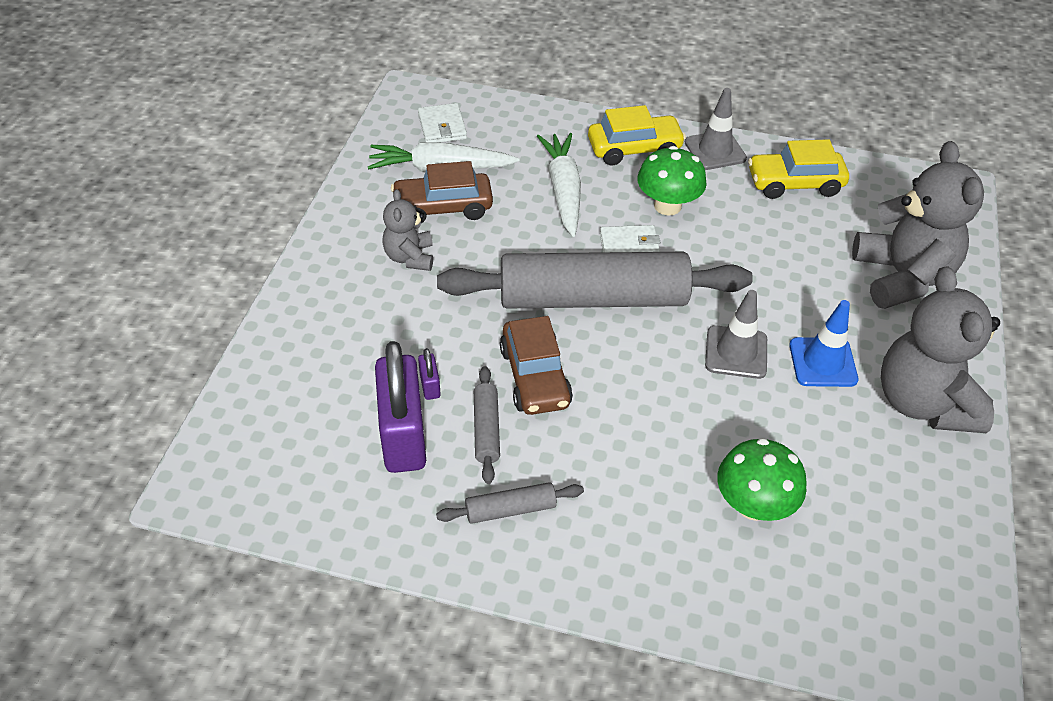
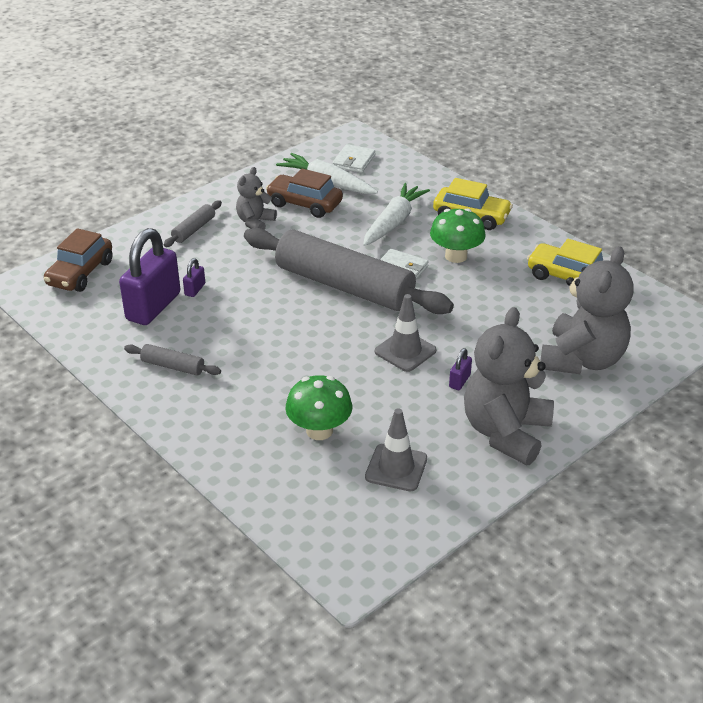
camera: 35 degrees right, 10 degrees down
(486, 429) = (202, 323): grey rolling pin -> grey rolling pin (193, 229)
(535, 377) = (261, 310): brown car -> brown car (80, 273)
(715, 150) = (530, 237): grey traffic cone -> grey traffic cone (396, 468)
(823, 362) = (459, 381): blue traffic cone -> purple padlock

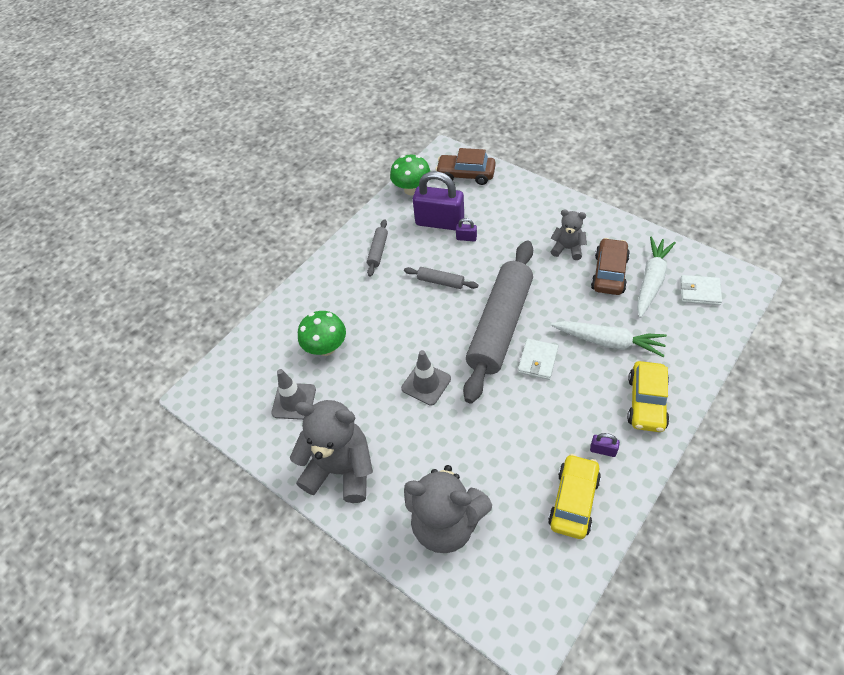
camera: 85 degrees right, 15 degrees up
(193, 229) = (542, 216): grey rolling pin -> grey rolling pin (441, 282)
(456, 256) = (573, 399): green mushroom -> green mushroom (412, 189)
(459, 381) = (397, 428): purple padlock -> purple padlock (603, 450)

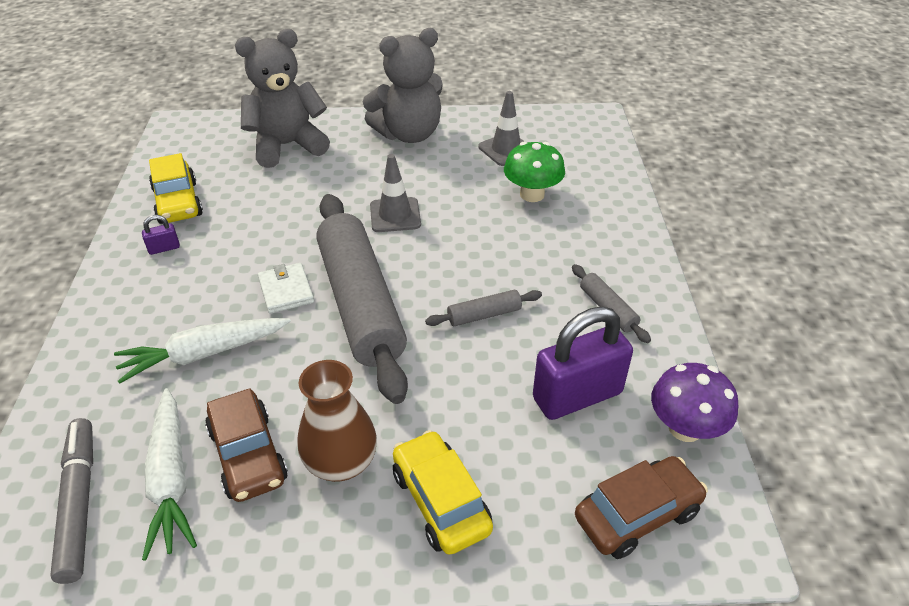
camera: 135 degrees right, 10 degrees down
(412, 189) = (685, 428): green mushroom -> purple mushroom
(466, 238) = (512, 392): purple padlock -> none
(567, 249) = (341, 462): grey teddy bear -> brown vase
(646, 402) = (127, 311): yellow car -> yellow car (440, 501)
(699, 292) = (79, 503): white wallet -> grey marker

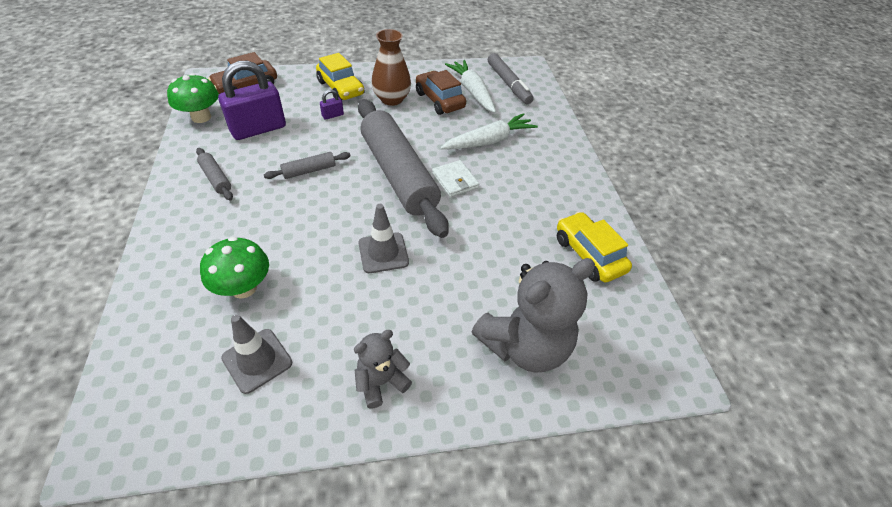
camera: 170 degrees right, 5 degrees up
(164, 248) = (566, 209): purple padlock -> purple padlock (332, 115)
(409, 134) = (381, 382): grey teddy bear -> grey teddy bear, size x0.53
(685, 428) = (201, 117): purple mushroom -> green mushroom

